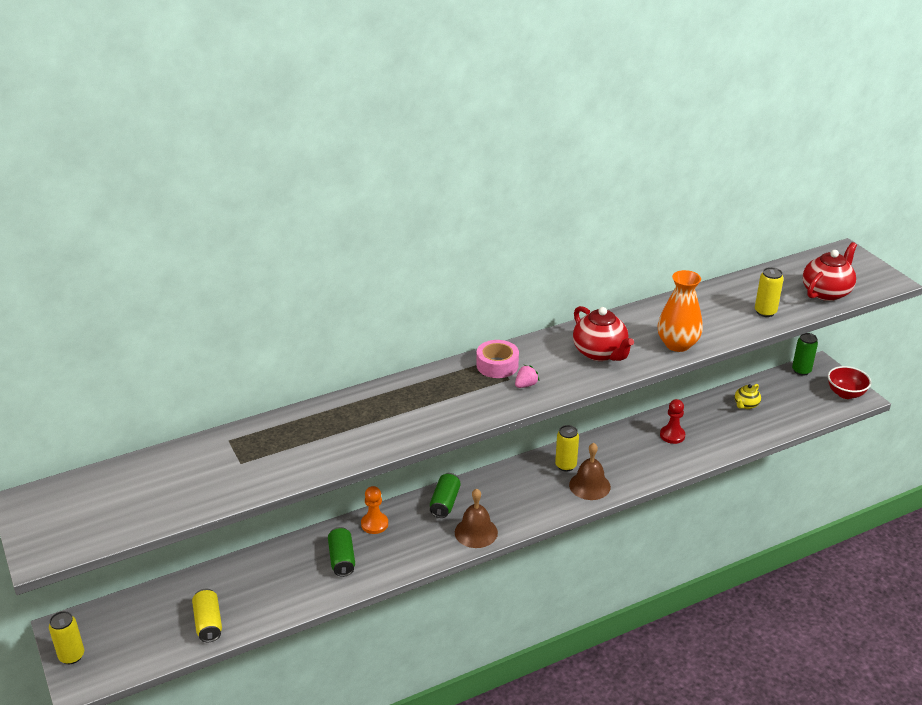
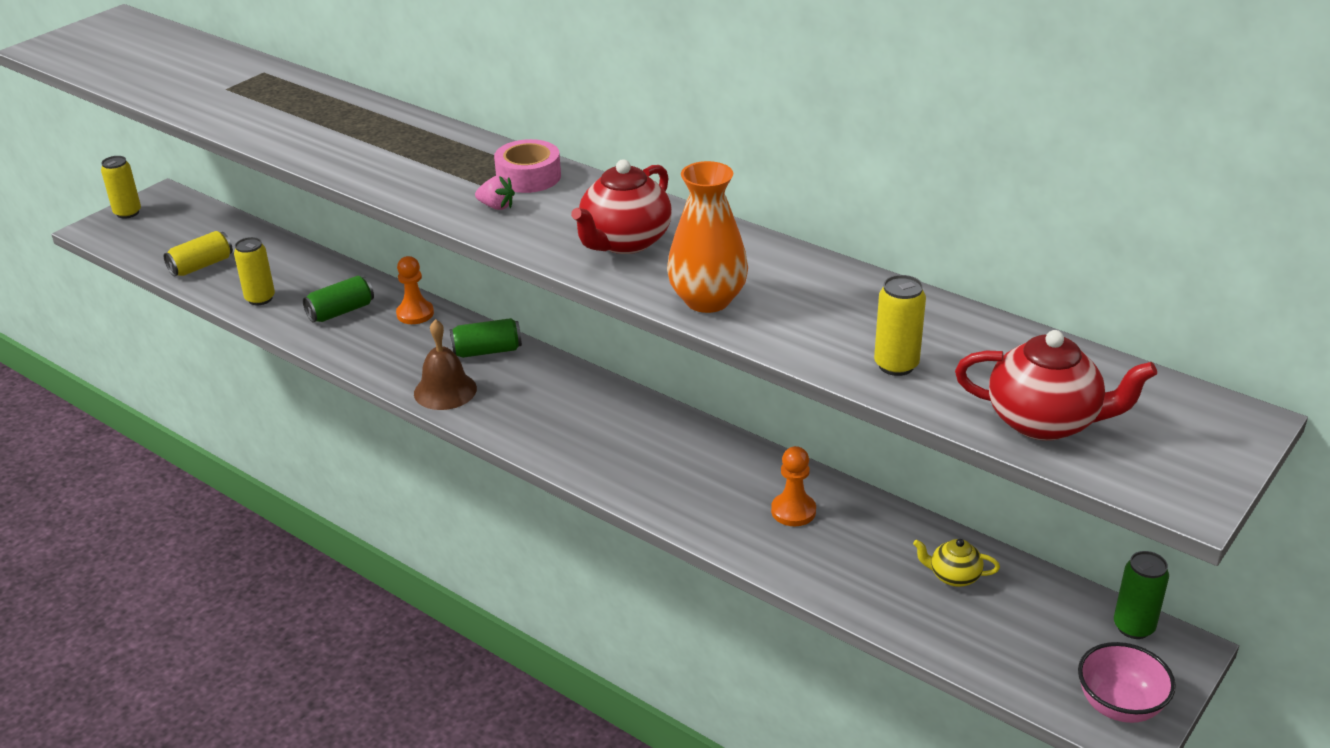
camera: 65 degrees right, 0 degrees up
(565, 465) = (636, 426): yellow can -> yellow can (260, 298)
(589, 485) = (606, 459): brown bell -> none
(672, 435) = (793, 511): red pawn -> orange pawn
(845, 393) = (1119, 705): red bowl -> pink bowl

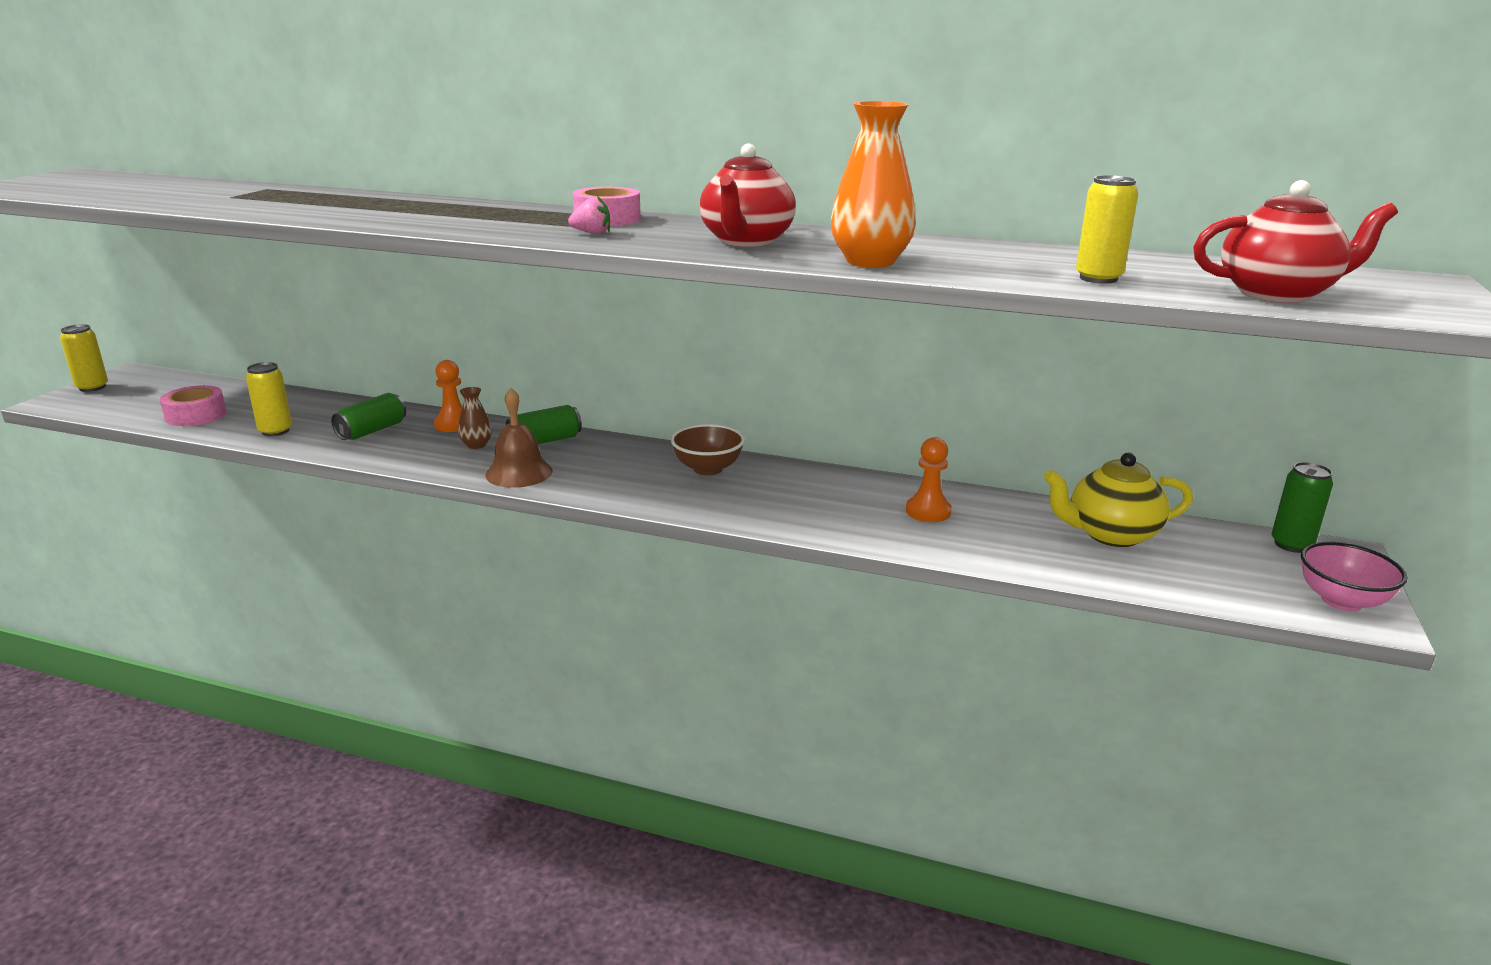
camera: 20 degrees left, 10 degrees down
(201, 266) = (196, 415): yellow can -> pink tape
(423, 346) = (476, 445): none -> brown vase
(617, 416) = (708, 469): none -> brown bowl
(954, 576) = (1110, 534): yellow teapot -> yellow teapot, size x1.82

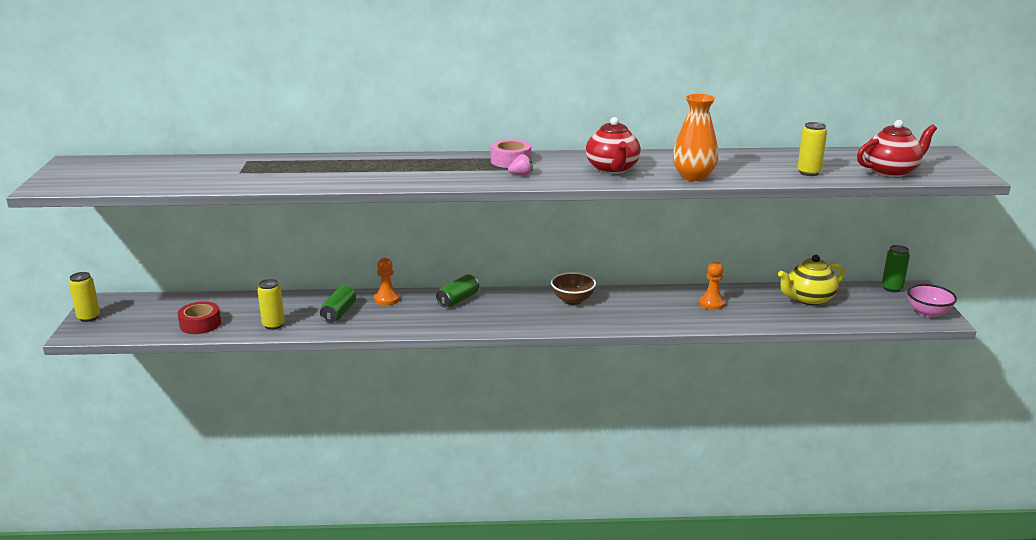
camera: 20 degrees left, 0 degrees up
(196, 415) = (200, 324): pink tape -> red tape
(476, 445) = (418, 310): brown vase -> none
(519, 473) = (466, 323): brown bell -> none

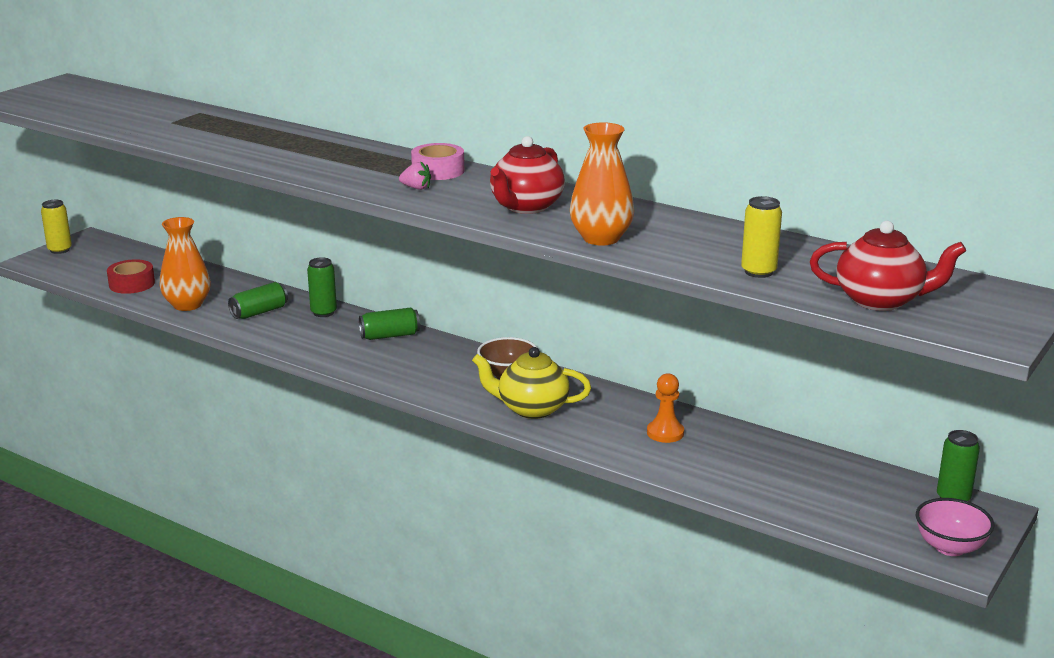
camera: 35 degrees right, 0 degrees up
(273, 325) = (187, 305): yellow can -> orange vase
(387, 299) = (323, 312): orange pawn -> green can
(808, 299) = (803, 471): yellow teapot -> yellow teapot (531, 409)

